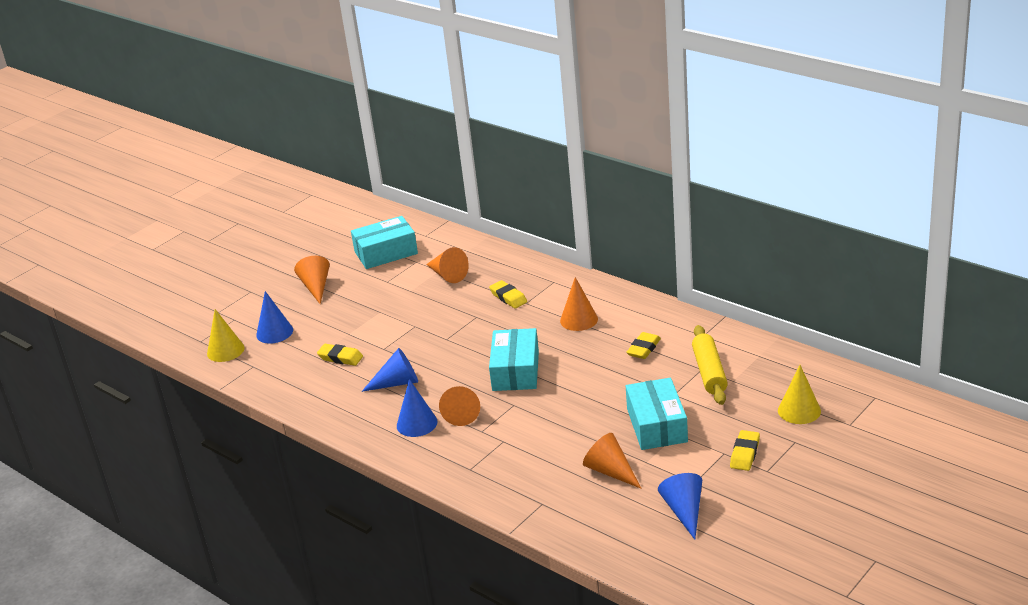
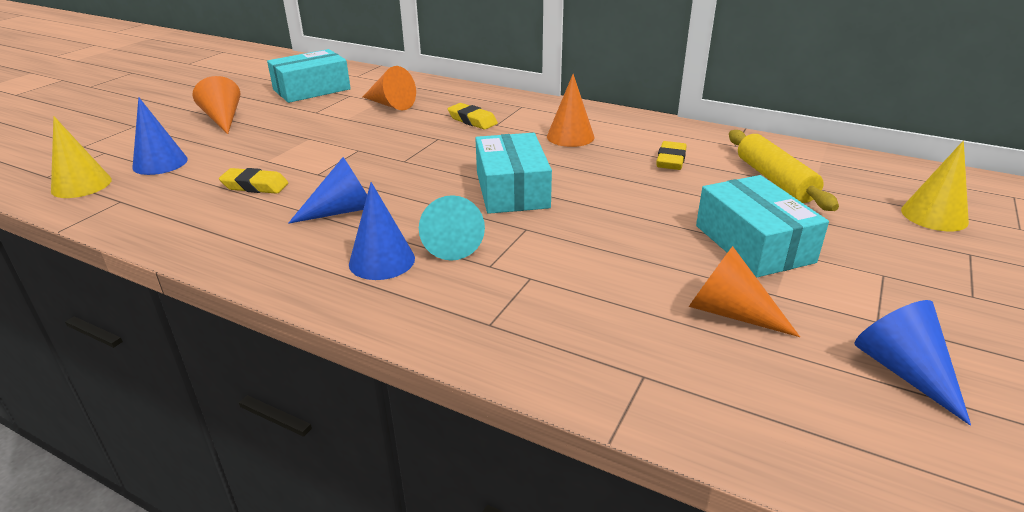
camera: 15 degrees left, 0 degrees up
(462, 412) = (451, 242): orange cone -> turquoise cone
(745, 454) = (916, 274): yellow eraser -> none

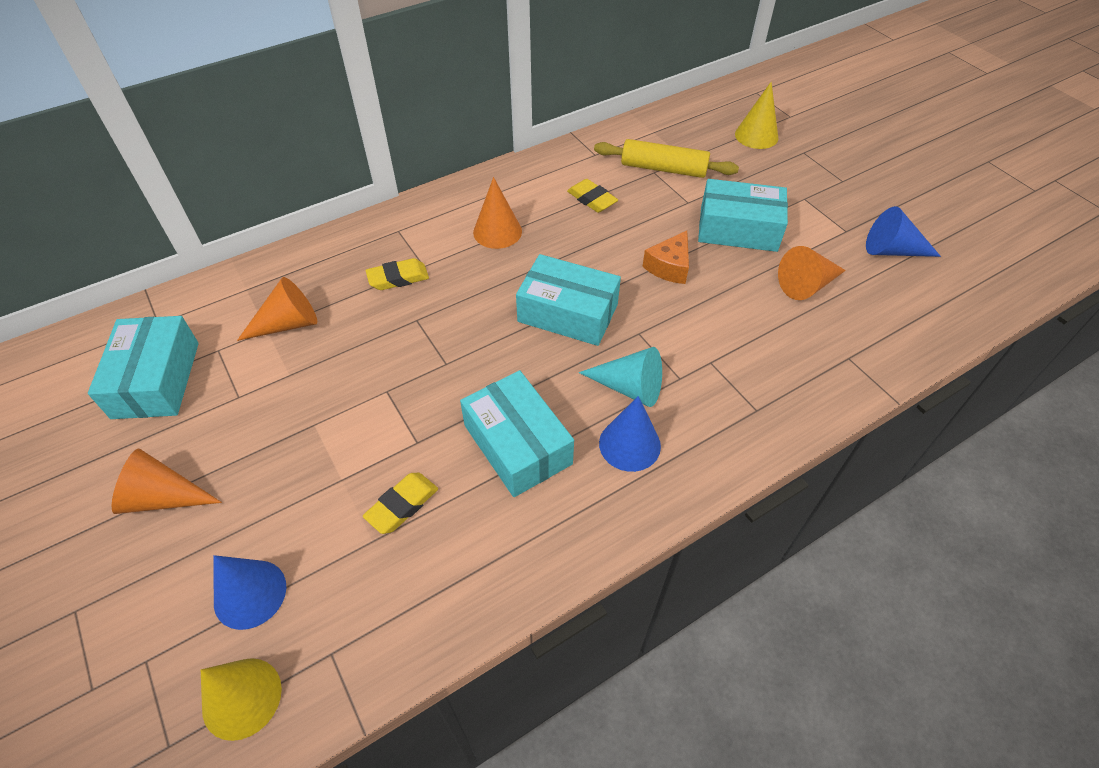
camera: 60 degrees left, 20 degrees up
(343, 210) = (517, 444): blue cone -> turquoise box
(636, 220) = (669, 267): none -> orange cheese

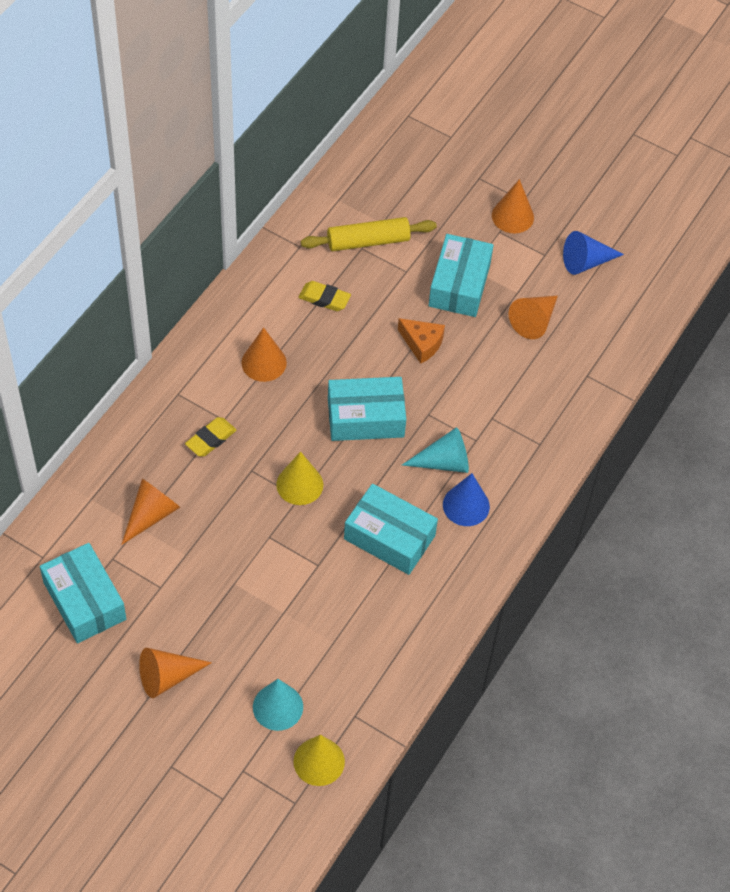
camera: 30 degrees left, 5 degrees up
(250, 594) = (278, 707): blue cone -> turquoise cone
(402, 505) = (337, 611): yellow eraser -> none
(669, 267) = (422, 344): orange cheese -> orange cheese turned 60 degrees counterclockwise
(738, 229) = (459, 285): turquoise box -> turquoise box turned 60 degrees counterclockwise
(756, 136) = (431, 172): yellow cone -> yellow cone (299, 484)
(825, 190) = (512, 216): none -> orange cone

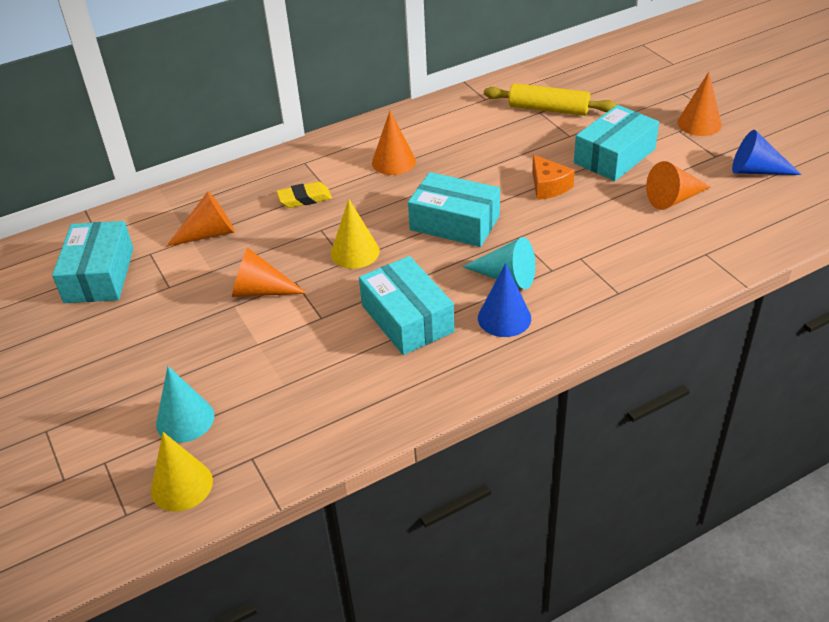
camera: 35 degrees right, 15 degrees down
(167, 677) = (110, 356): orange cone -> orange cone (260, 291)
(324, 299) = (480, 135): yellow eraser -> none

